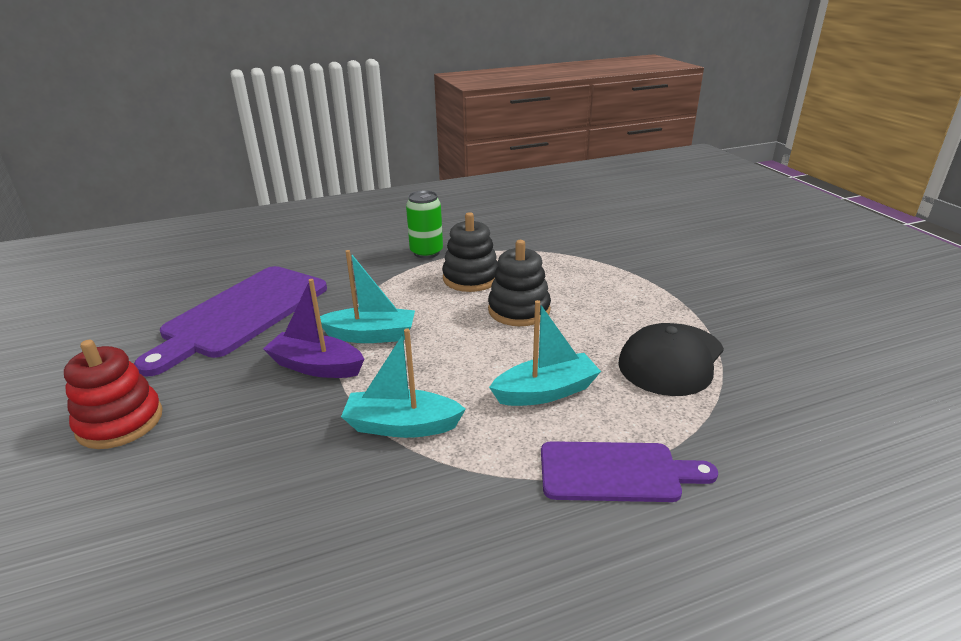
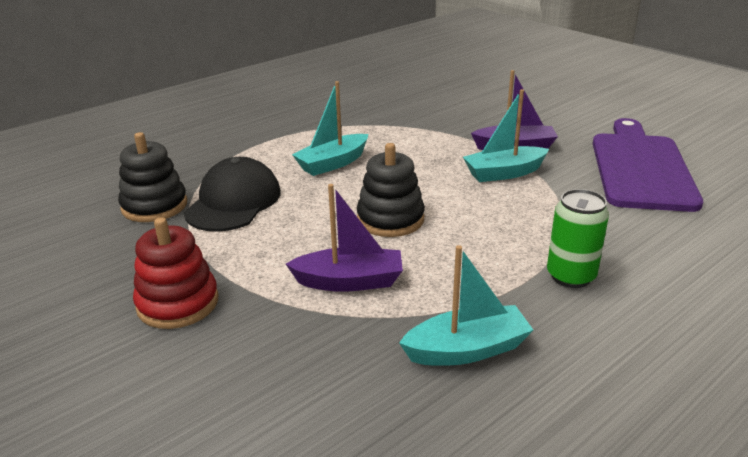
camera: 160 degrees right, 0 degrees up
(120, 422) = (584, 107): red stacking toy -> red stacking toy (178, 303)
(401, 426) = (417, 133): turquoise boat -> turquoise boat (467, 349)
(471, 278) = (472, 247): black stacking toy -> black stacking toy (154, 206)
(574, 273) = (350, 281): none -> purple boat
(616, 472) = (276, 137): purple cutting board -> none

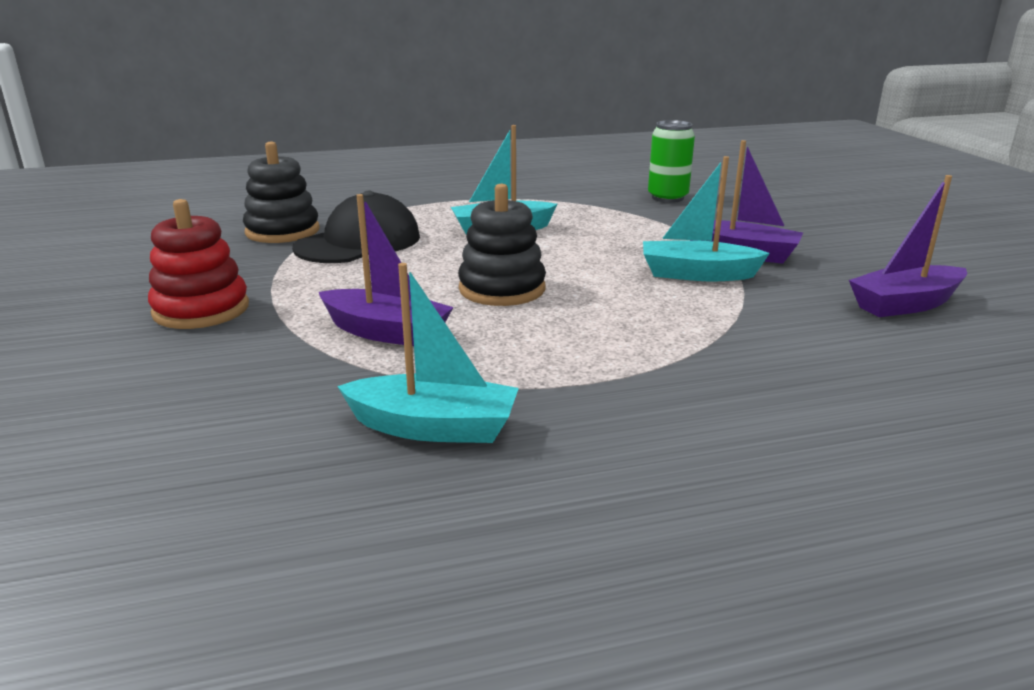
camera: 25 degrees right, 5 degrees down
(571, 276) = (658, 392): green can -> green can (667, 198)
(640, 168) = (905, 304): purple cutting board -> purple boat

